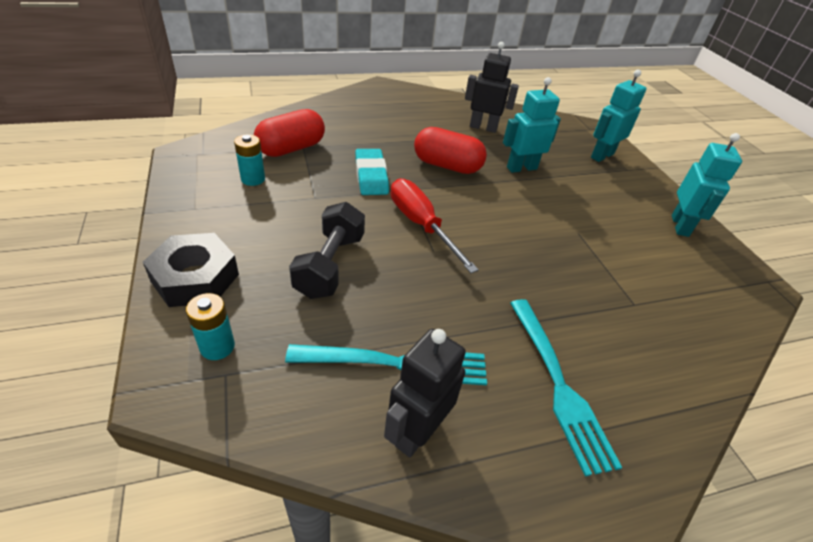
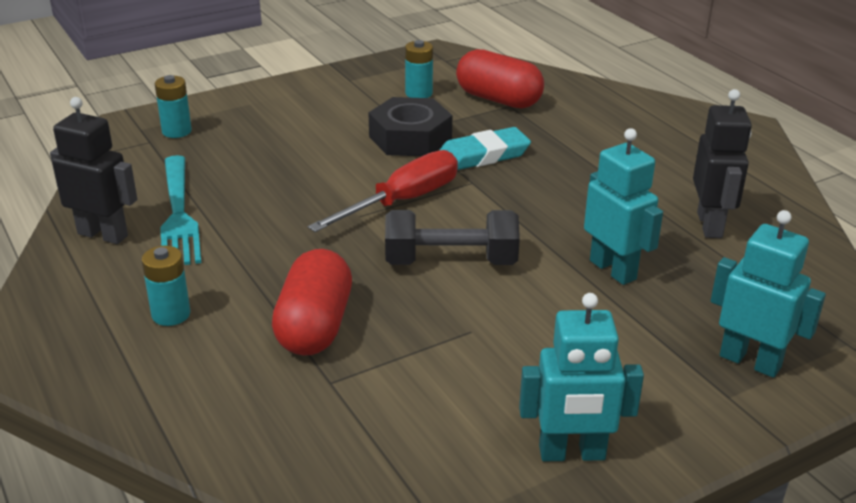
camera: 80 degrees right, 10 degrees down
(195, 278) = (253, 104): black nut -> black nut (410, 138)
(330, 265) = (300, 159): black dumbbell -> black dumbbell (450, 262)
(447, 166) = (557, 205): red capsule -> red capsule (314, 326)
(559, 385) = (171, 314): turquoise fork -> turquoise battery

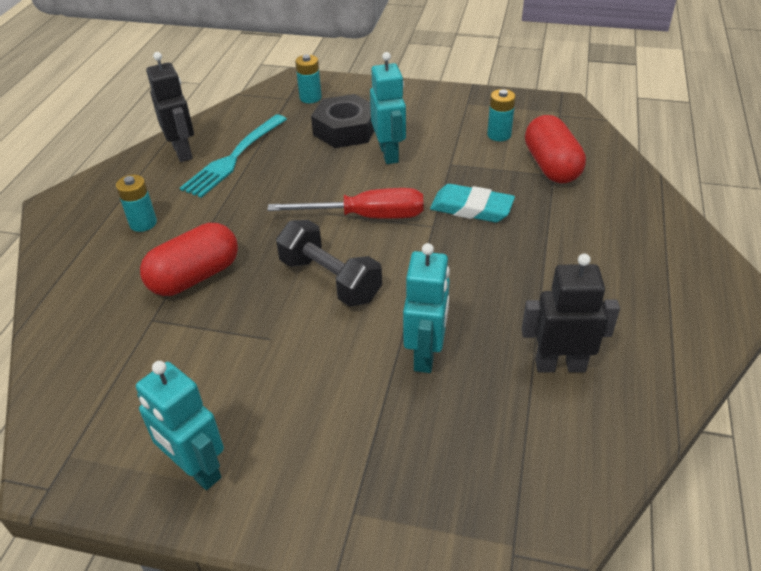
camera: 45 degrees right, 10 degrees up
(410, 138) = (441, 169): black nut -> black nut (345, 130)
(710, 225) = (560, 365): black robot -> black robot turned 135 degrees counterclockwise
(750, 361) = (411, 498): turquoise robot -> turquoise robot (389, 154)

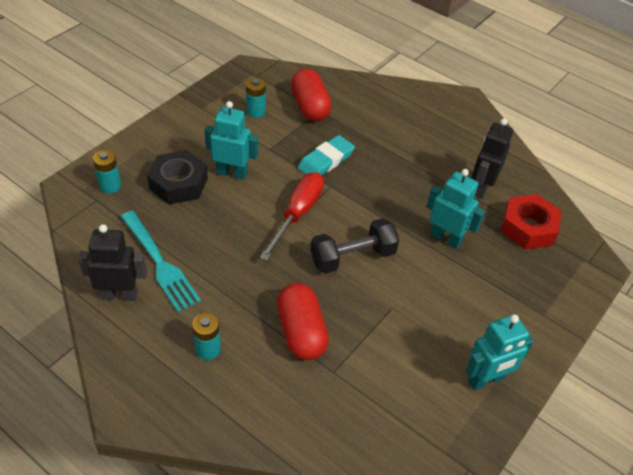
camera: 70 degrees left, 5 degrees up
(524, 445) = (528, 228): none -> red nut
(551, 166) = (310, 107): red capsule -> red capsule turned 60 degrees clockwise

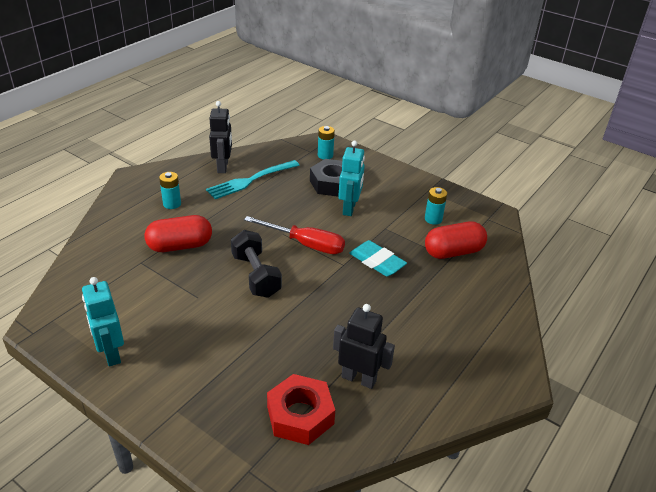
camera: 90 degrees right, 10 degrees down
(445, 238) = (281, 341): turquoise robot -> none

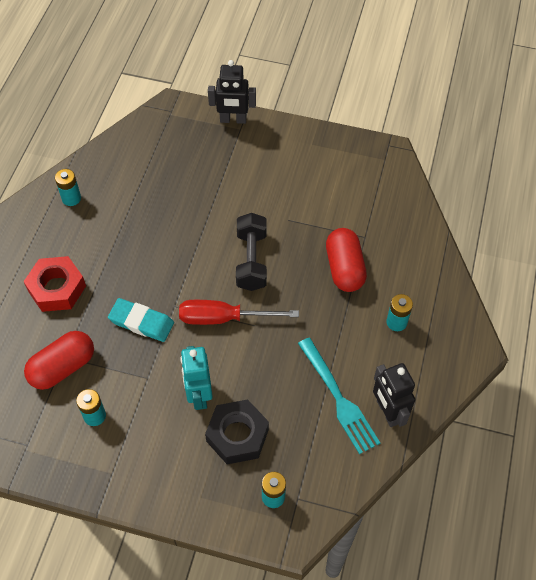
camera: 160 degrees right, 20 degrees up
(111, 353) = (317, 150): turquoise robot -> none
(180, 246) = (344, 268): red capsule -> red capsule turned 60 degrees counterclockwise
(250, 180) = (339, 399): turquoise fork -> turquoise fork turned 120 degrees clockwise
(256, 275) = (251, 260): black dumbbell -> black dumbbell turned 45 degrees clockwise
(300, 415) = (153, 153): red nut -> red nut (57, 288)
(359, 379) = (120, 193): black robot -> black robot (233, 120)
(417, 392) = (71, 198): none -> turquoise battery

